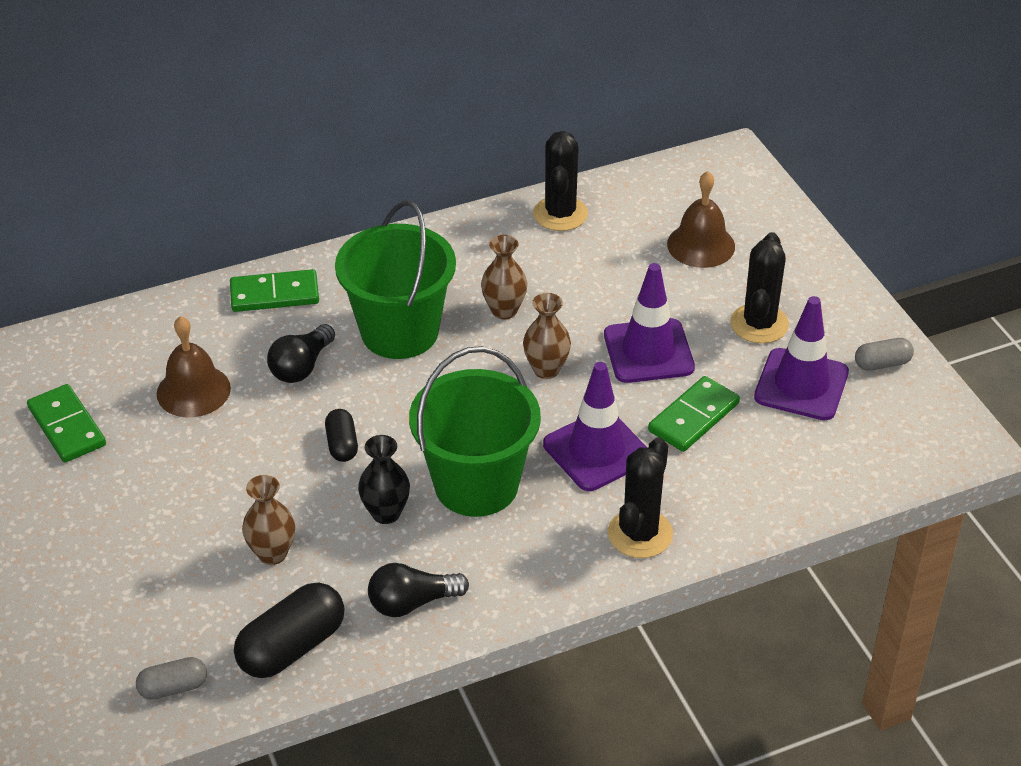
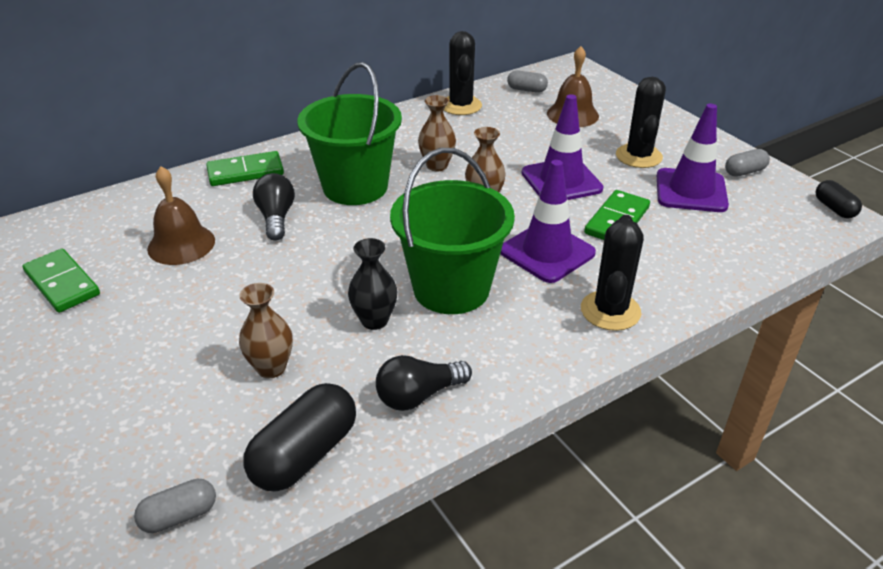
camera: 10 degrees left, 5 degrees down
(302, 366) = (276, 218): black light bulb -> black light bulb turned 150 degrees clockwise
(342, 445) = (322, 271): black capsule -> black capsule (834, 208)
(655, 195) = (526, 90): none -> grey capsule

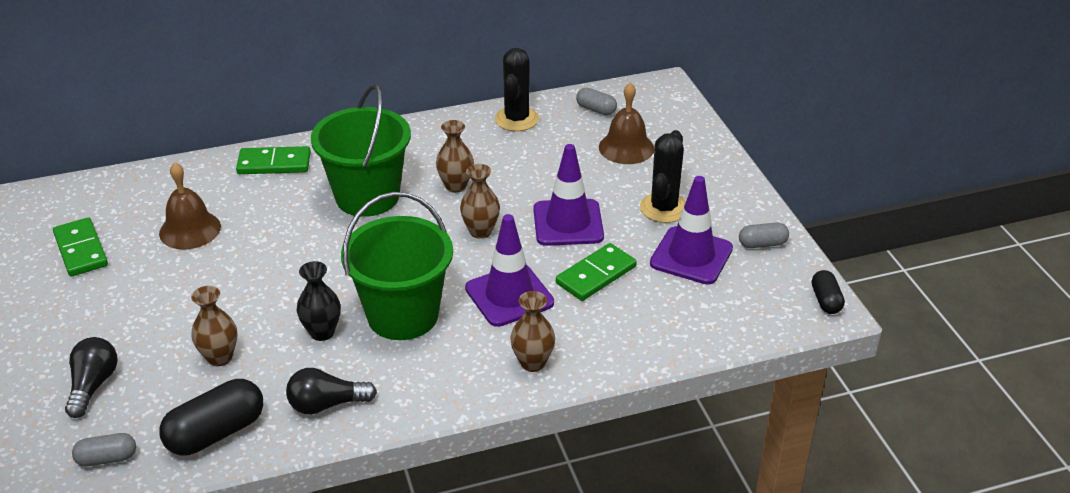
camera: 15 degrees right, 0 degrees up
(276, 218) = (282, 217): black light bulb -> black light bulb (93, 386)
(610, 311) = (532, 363): black cactus -> brown vase

